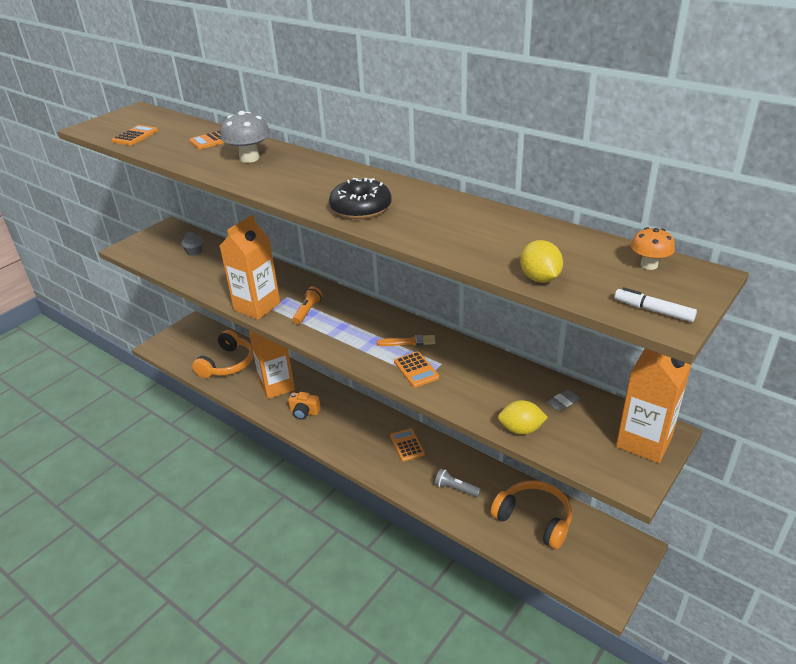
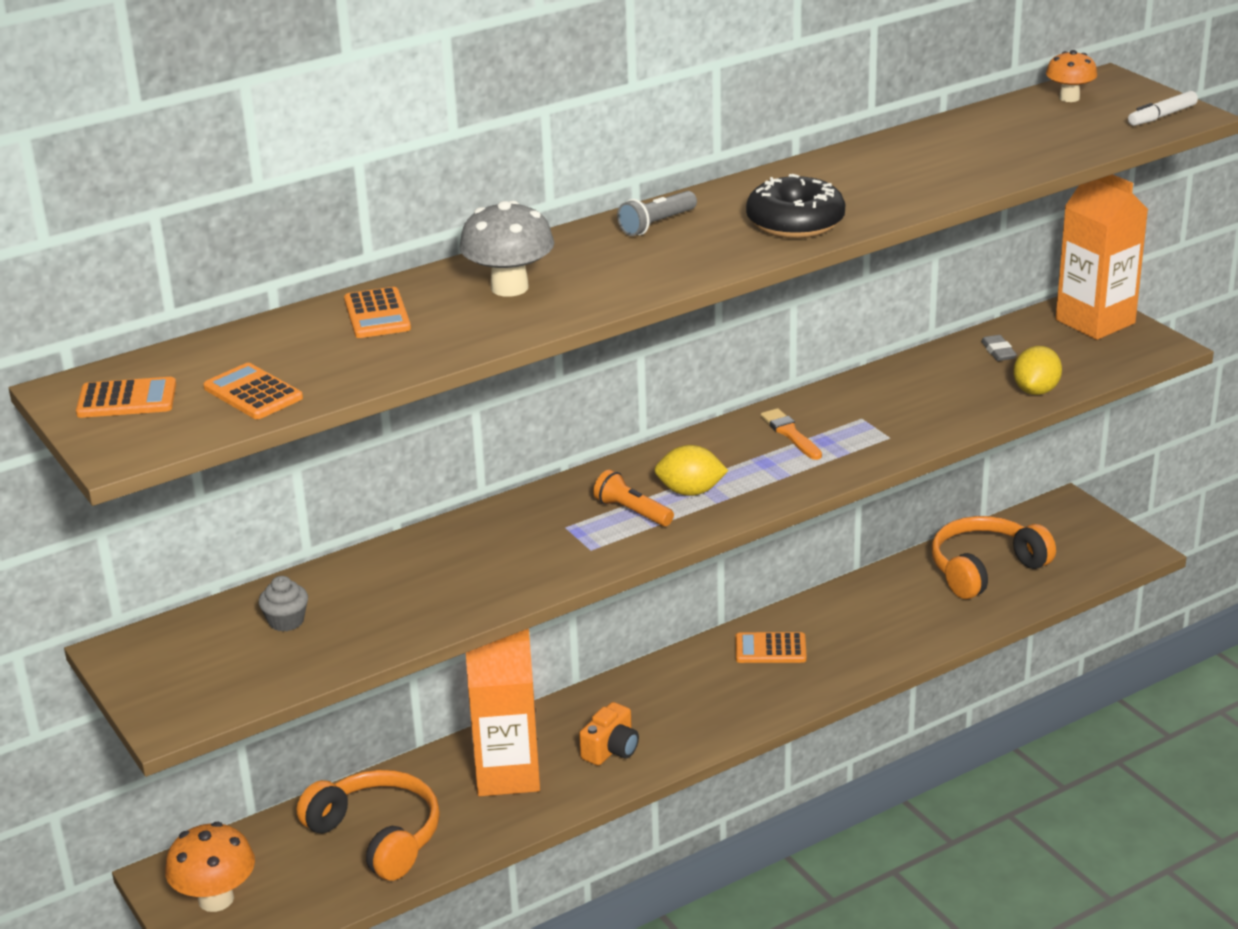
camera: 70 degrees left, 5 degrees down
(183, 337) = (216, 899): none -> orange mushroom
(257, 306) = (575, 562): orange carton -> none
(409, 342) = (790, 434): orange brush -> orange brush turned 45 degrees counterclockwise
(416, 370) = (864, 440): orange calculator -> orange calculator (127, 399)
(456, 489) = (893, 622): grey flashlight -> grey flashlight (657, 224)
(540, 278) = (1065, 152): yellow lemon -> yellow lemon (690, 491)

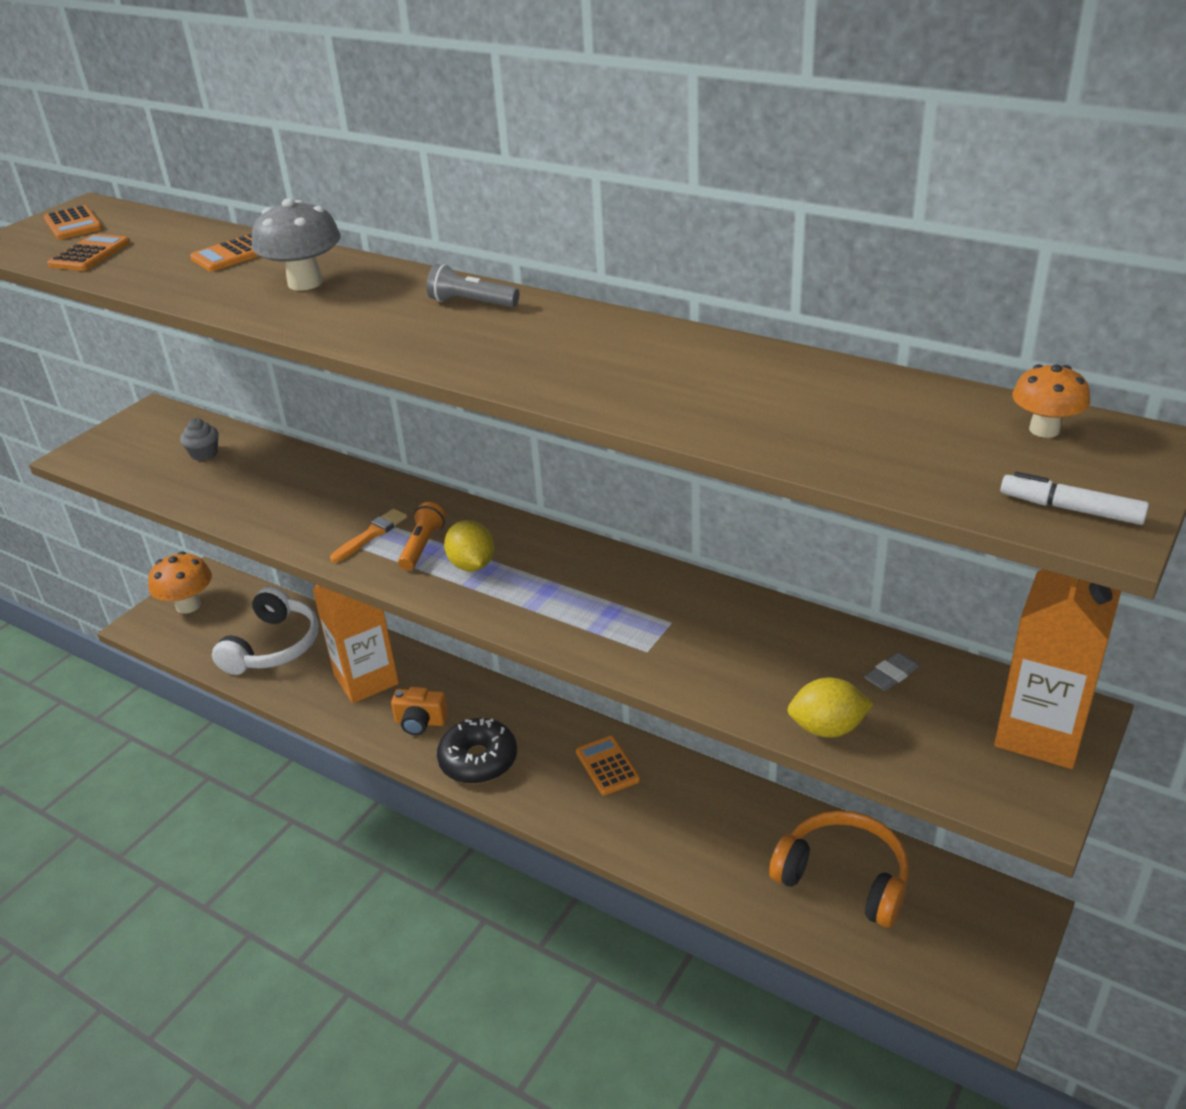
camera: 65 degrees right, 5 degrees up
(377, 836) = (273, 646): orange headphones -> white headphones
(790, 434) = (609, 588): orange brush -> orange brush (371, 535)
(795, 223) = (522, 360): black donut -> black donut (478, 760)

